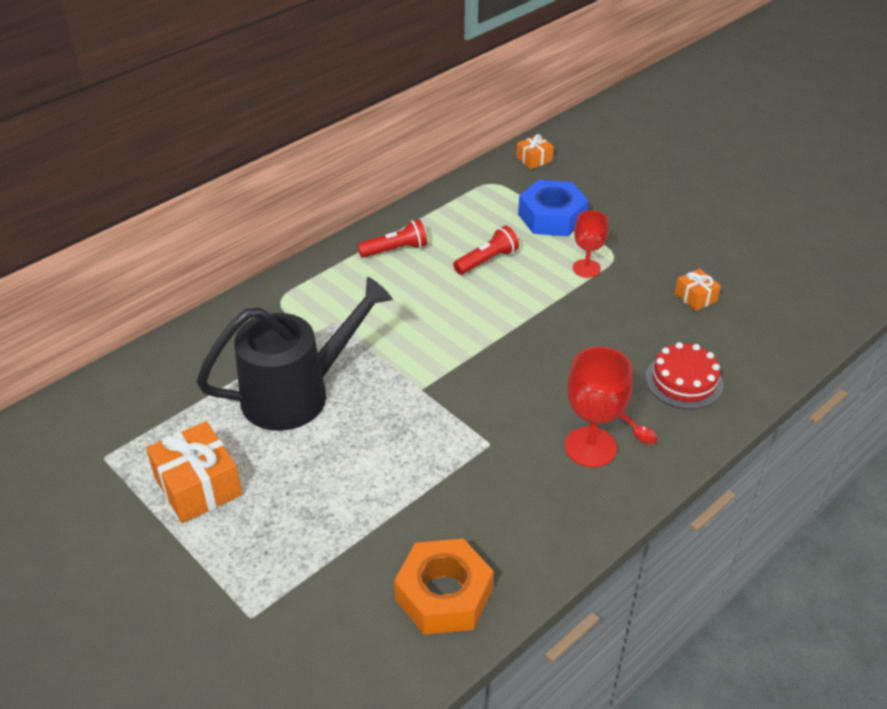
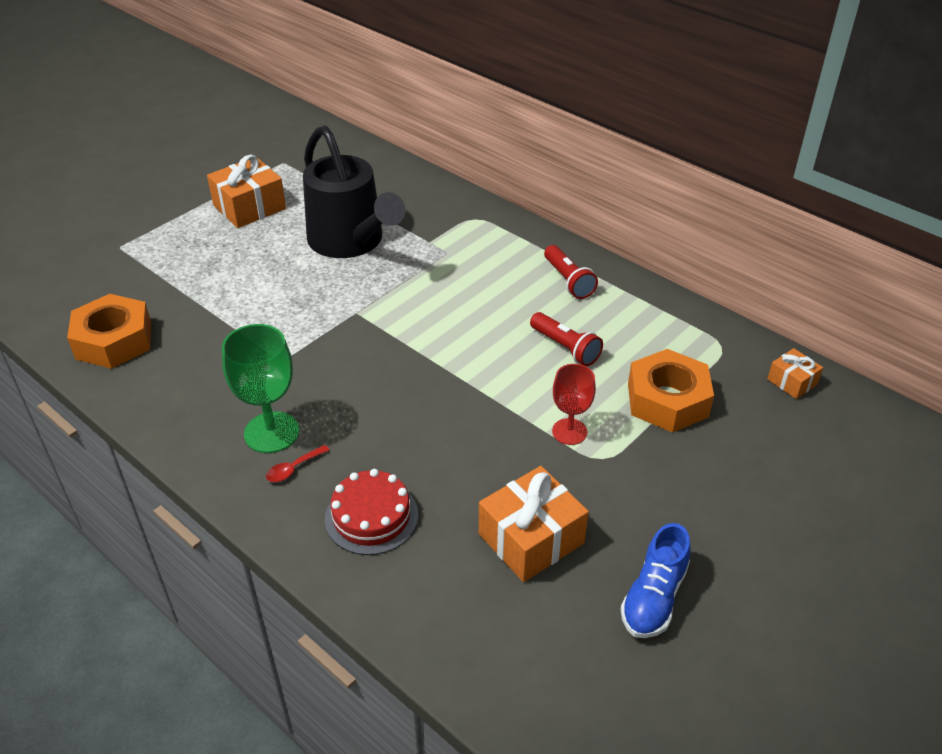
camera: 85 degrees right, 0 degrees up
(552, 217) = (667, 400): blue nut -> orange nut
(590, 447) = (271, 432): red goblet -> green goblet
(695, 297) = (531, 538): orange gift -> orange gift, size x1.85
(738, 248) = (653, 597): none -> blue shoe

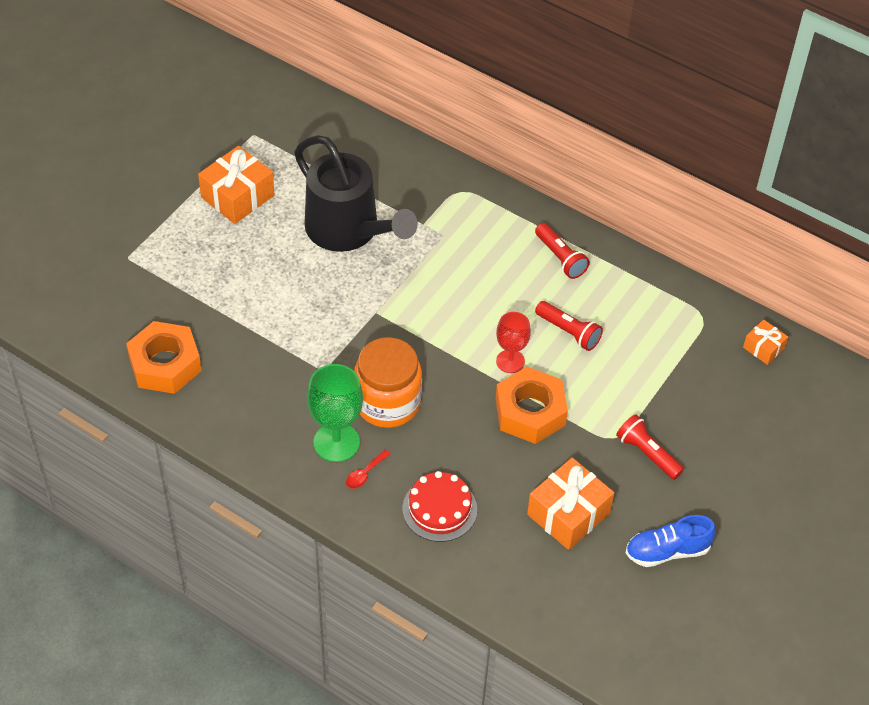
camera: 10 degrees left, 10 degrees up
(343, 398) = (387, 403): none -> orange jar
(569, 431) = (584, 415): red goblet -> red goblet (510, 361)
(640, 479) = (647, 453): none -> red flashlight
(653, 597) = (667, 551): blue shoe -> blue shoe turned 60 degrees clockwise
(667, 400) = (661, 377): orange nut -> orange nut (530, 412)

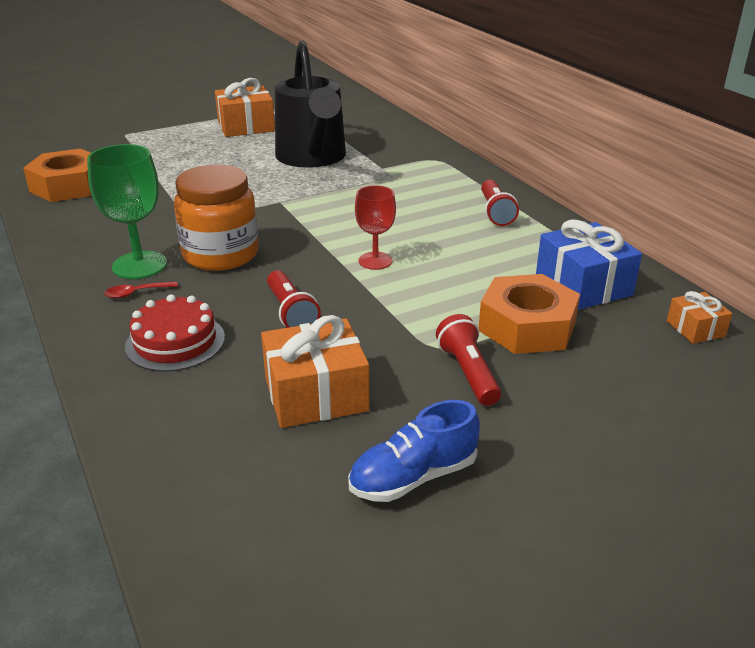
camera: 30 degrees right, 20 degrees down
(530, 412) = (358, 300): orange nut -> orange nut (527, 326)
(569, 332) = (459, 258): red flashlight -> red flashlight (291, 313)
(667, 551) = (413, 477): blue shoe -> blue shoe turned 45 degrees counterclockwise
(672, 329) = (583, 285): none -> blue gift

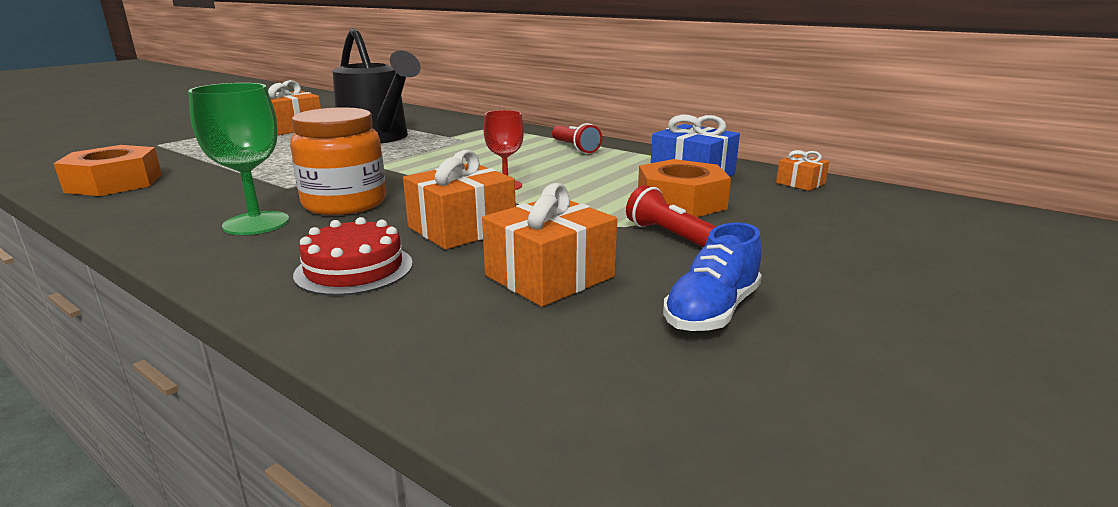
camera: 25 degrees left, 10 degrees down
(136, 293) = (271, 243): red spoon -> none
(291, 313) = (461, 228): red flashlight -> orange gift

